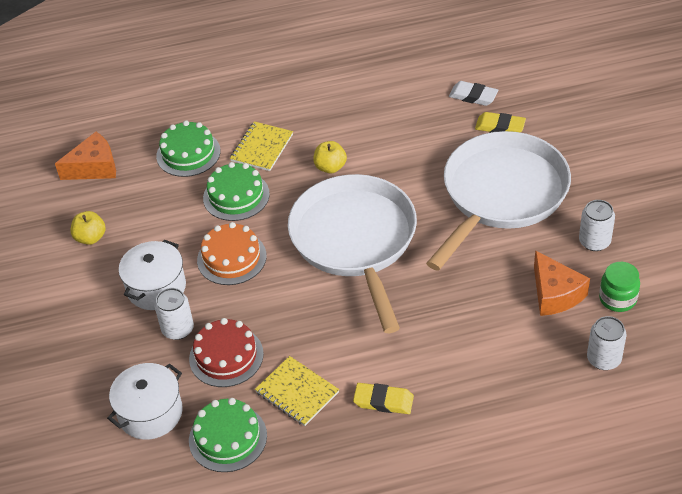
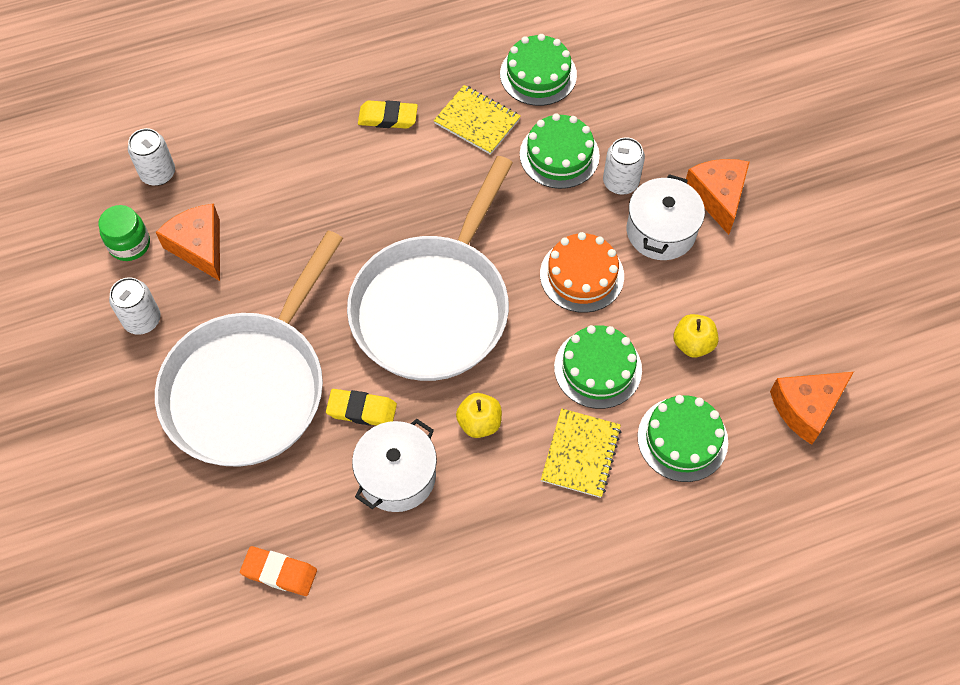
camera: 170 degrees right, 15 degrees up
(90, 238) = (765, 295): yellow apple -> yellow apple (693, 344)
(97, 313) = (717, 196): none -> orange cheese
(150, 413) = (622, 93): white pot -> white pot (397, 476)
(226, 356) = (559, 155): red cake -> green cake
(355, 241) = (434, 306): white pan -> white pan turned 45 degrees clockwise
(473, 96) = (279, 572): white eraser -> orange eraser
(500, 127) = (243, 510): yellow eraser -> yellow eraser (362, 410)

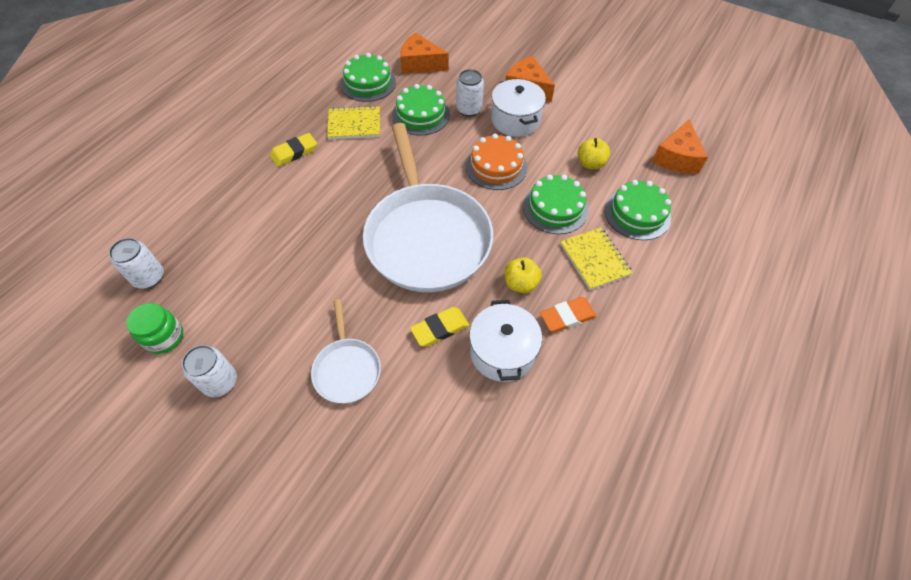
camera: 40 degrees left, 5 degrees down
(199, 247) = (224, 304): orange cheese -> orange cheese (420, 64)
(250, 386) = (347, 369): white pan -> white pan, size x0.47
(279, 572) = (486, 479): orange eraser -> orange eraser (567, 316)

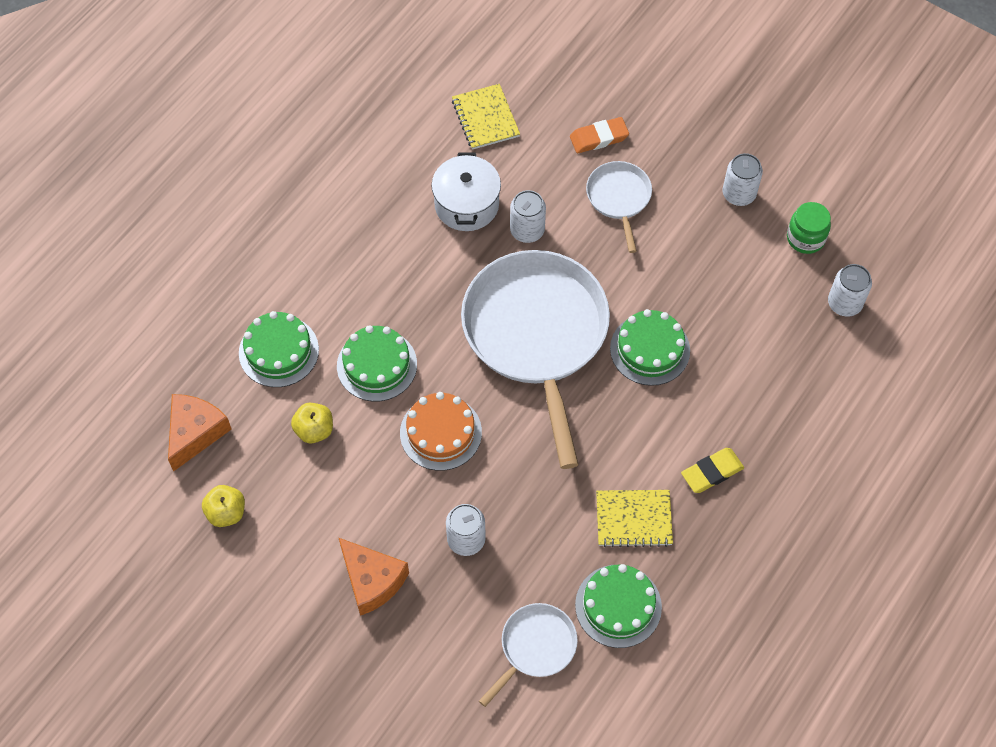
camera: 175 degrees left, 5 degrees up
(420, 64) = (535, 647): orange cheese -> white pan
(421, 115) = (537, 532): green cake -> green cake (650, 349)
(440, 328) = (527, 230): yellow eraser -> white can
(515, 120) = (401, 514): white pot -> none
(520, 283) = (436, 272): yellow apple -> yellow apple (226, 512)
(567, 316) = (394, 235): orange eraser -> orange eraser (599, 138)
(594, 259) = (347, 295): yellow notebook -> yellow notebook (485, 118)

